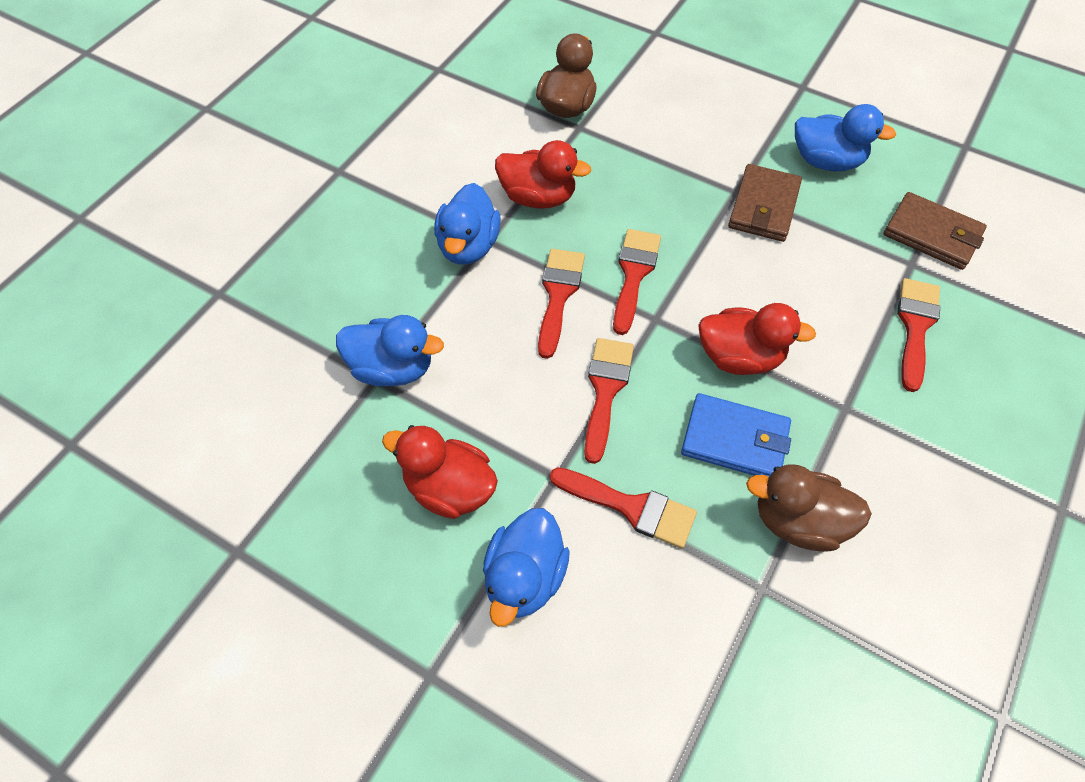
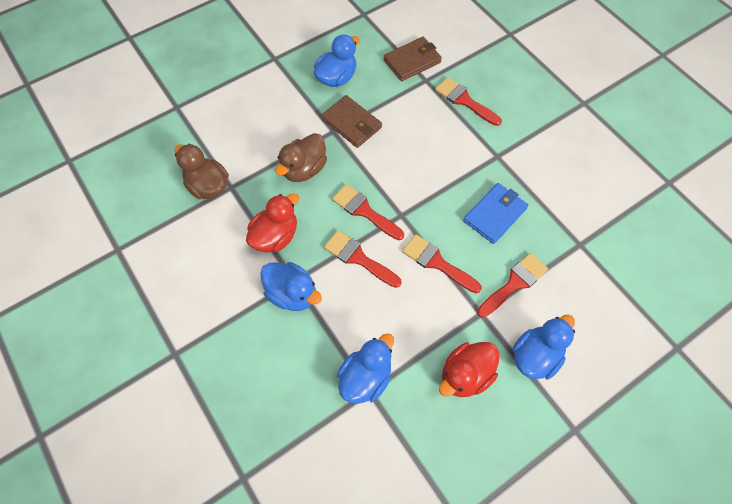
camera: 65 degrees left, 5 degrees up
(524, 577) = (535, 355): blue duck -> blue duck turned 90 degrees counterclockwise
(740, 357) = (446, 187): red duck -> none
(798, 521) = (551, 210): brown duck -> brown duck (304, 169)

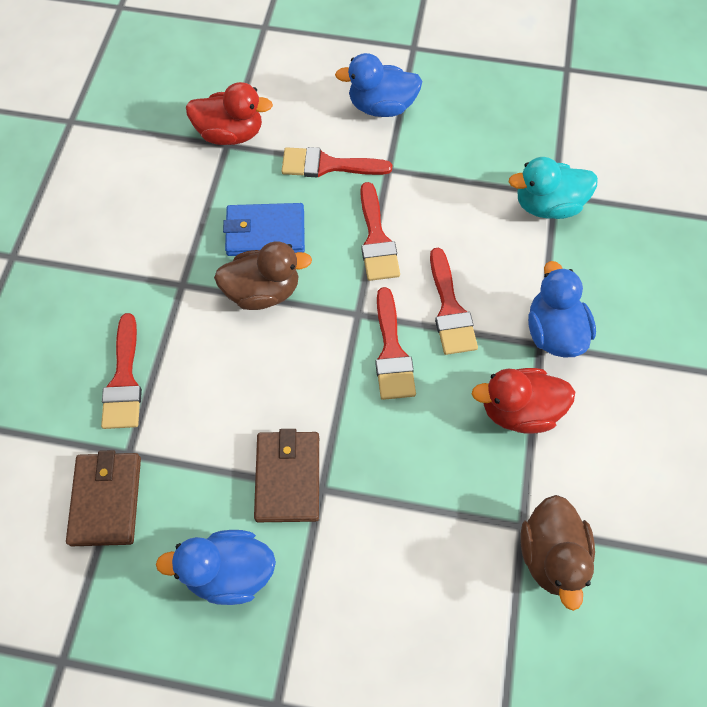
camera: 135 degrees left, 0 degrees up
(304, 169) = (409, 467): brown duck -> brown duck (263, 291)
(366, 377) = (547, 205): blue duck -> turquoise duck
(412, 61) = (106, 500): brown wallet -> brown wallet turned 75 degrees clockwise
(465, 375) = (457, 140): red duck -> red duck (230, 134)

